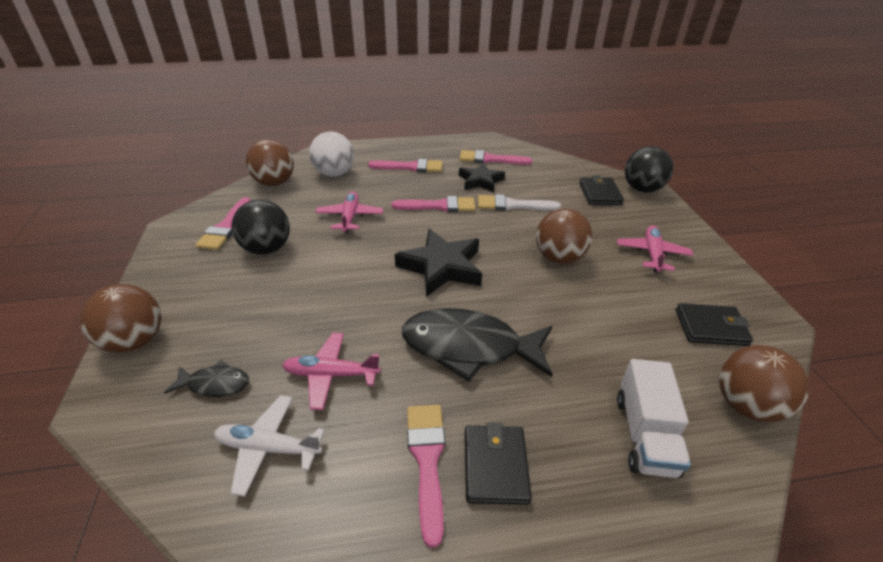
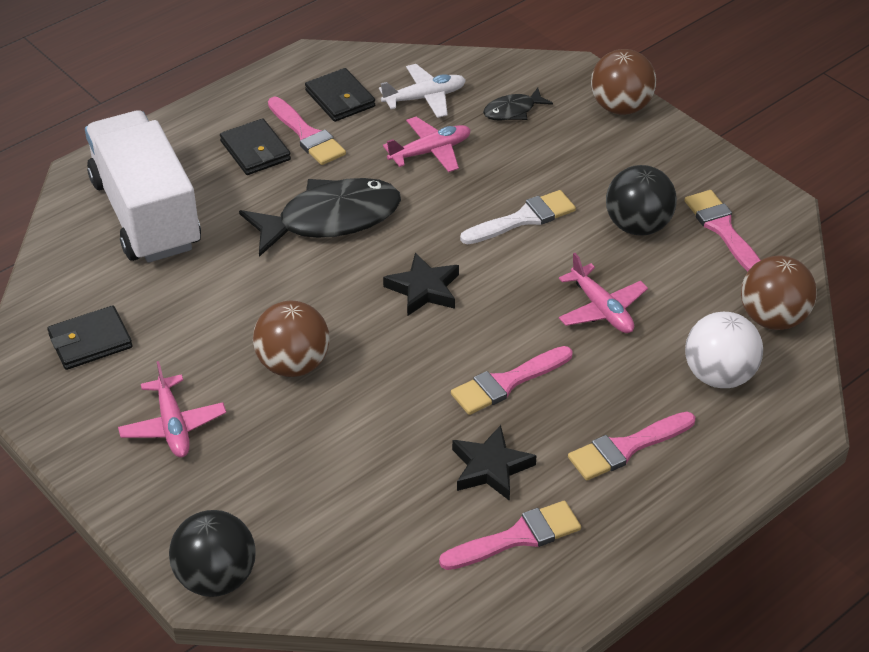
camera: 150 degrees right, 5 degrees up
(441, 267) = (424, 289): black star -> black star, size x0.66
(512, 205) = (406, 434): white brush -> white brush (523, 219)
(599, 194) = (284, 528): black wallet -> black wallet (340, 98)
(645, 434) = (146, 214): white truck -> white truck, size x1.79
(746, 405) = (57, 272): brown ball -> none

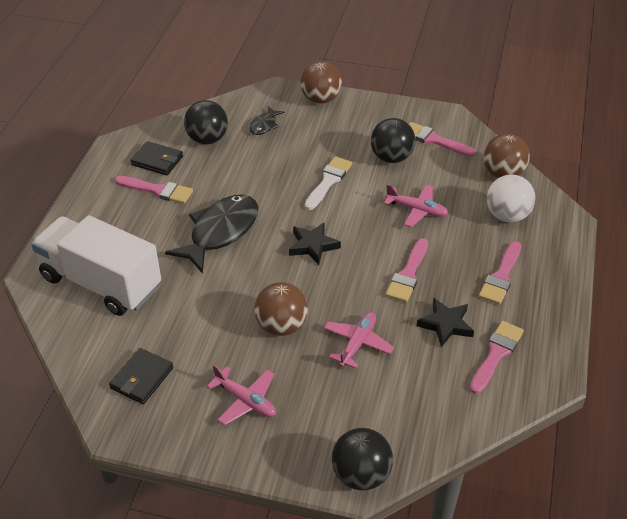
camera: 35 degrees left, 0 degrees up
(255, 150) = (134, 213): black wallet -> none
(425, 98) = (207, 139): white plane -> black ball
(430, 152) = (240, 168): pink plane -> pink plane (357, 343)

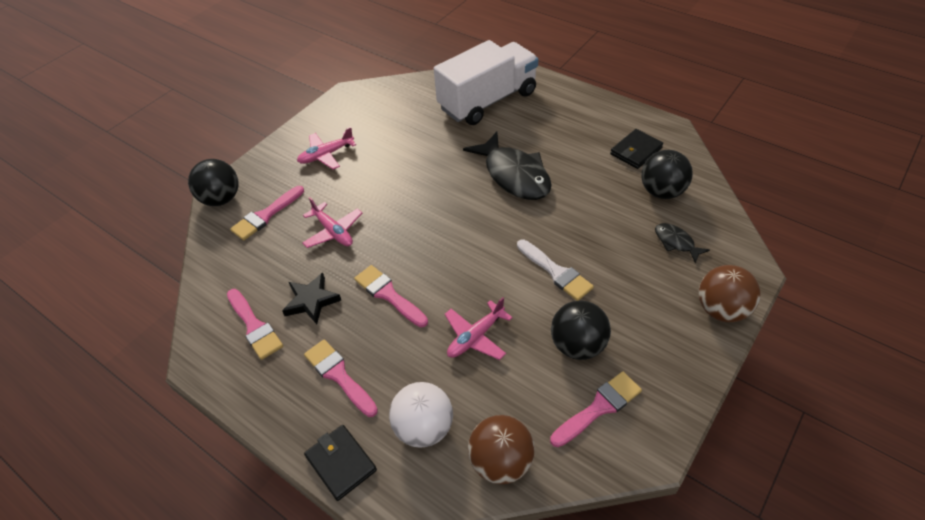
camera: 115 degrees right, 5 degrees up
(142, 378) = (382, 109): black wallet -> black wallet (341, 463)
(158, 190) = (590, 145): pink brush -> pink brush (266, 215)
(281, 326) = (382, 189): brown ball -> none
(313, 246) = (464, 233): black star -> none

